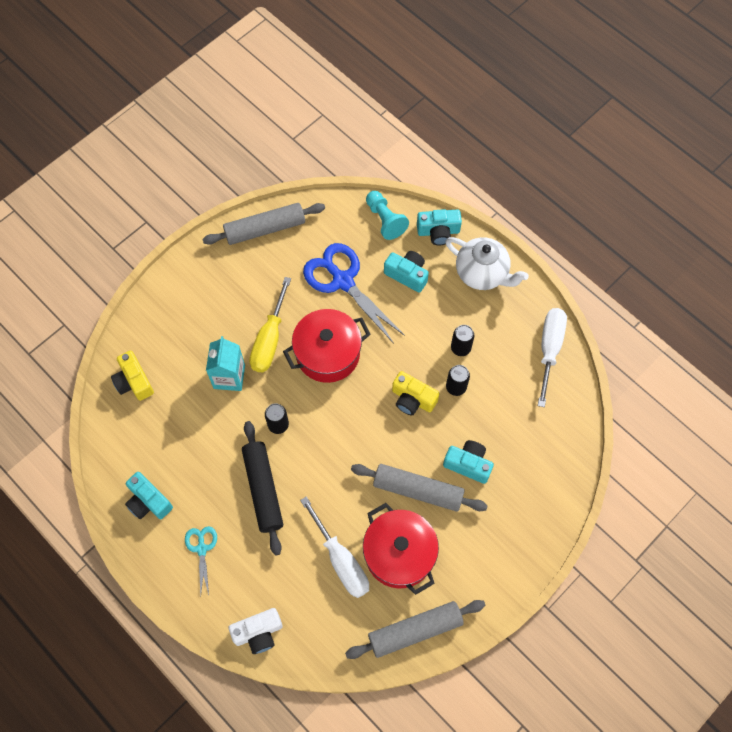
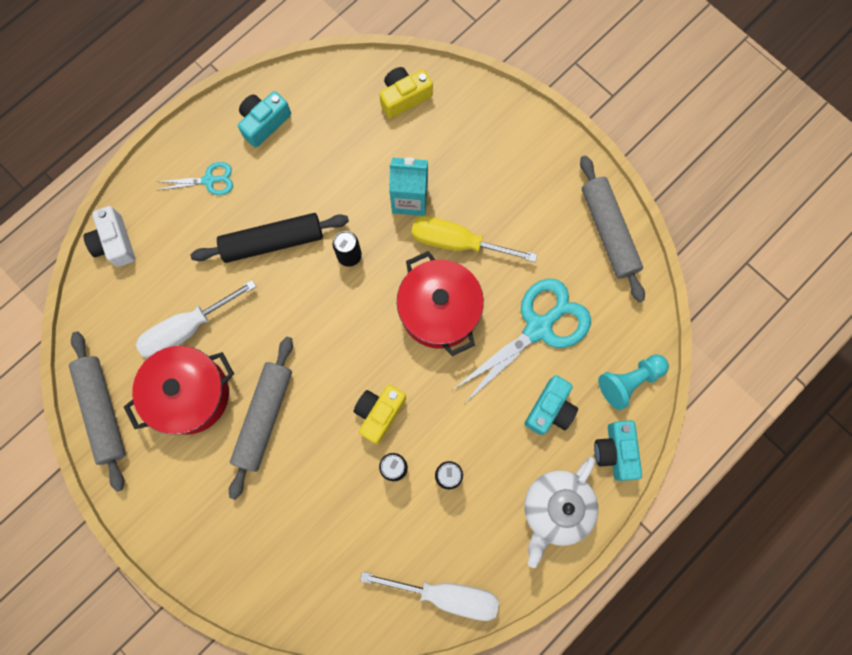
camera: 90 degrees right, 10 degrees up
(343, 281) = (539, 328): blue scissors -> turquoise scissors
(468, 464) = (294, 479): turquoise camera -> none

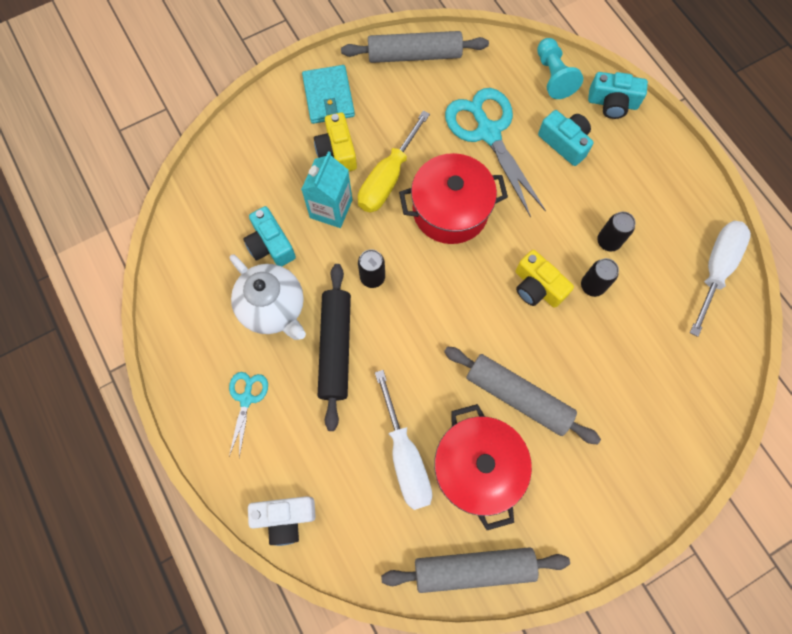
camera: 75 degrees left, 5 degrees down
(264, 123) = (201, 328): turquoise camera -> turquoise camera (270, 245)
(404, 97) = (223, 188): yellow camera -> yellow camera (337, 151)
(532, 162) = (328, 97): none -> turquoise wallet
(555, 508) = (653, 162): white teapot -> white teapot (273, 308)

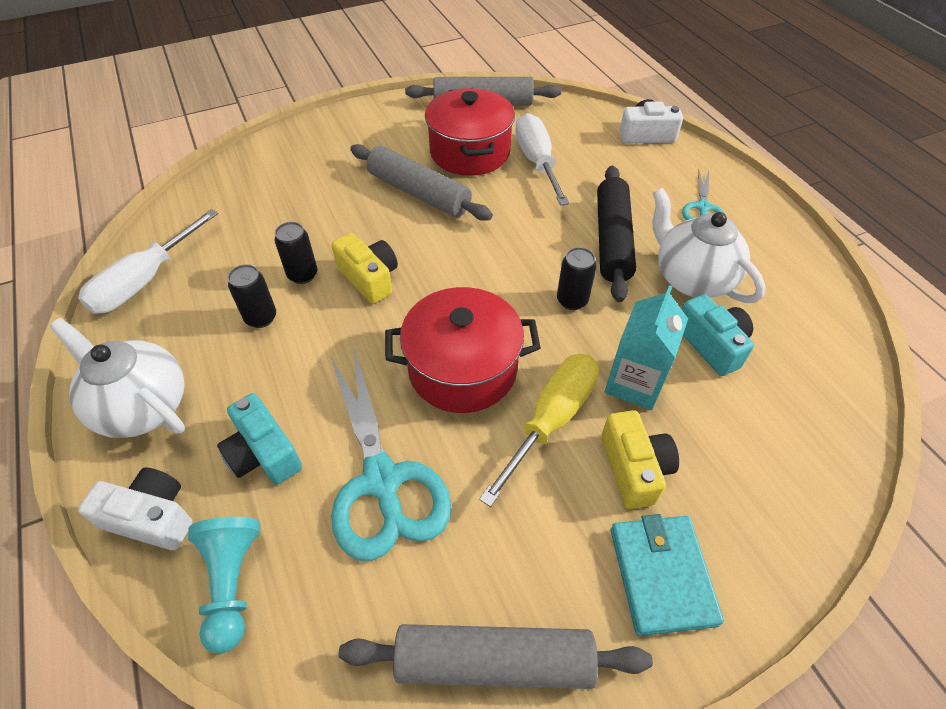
camera: 175 degrees left, 20 degrees down
(612, 103) = (152, 517): turquoise camera -> white camera
(655, 166) = (143, 407): none -> white teapot

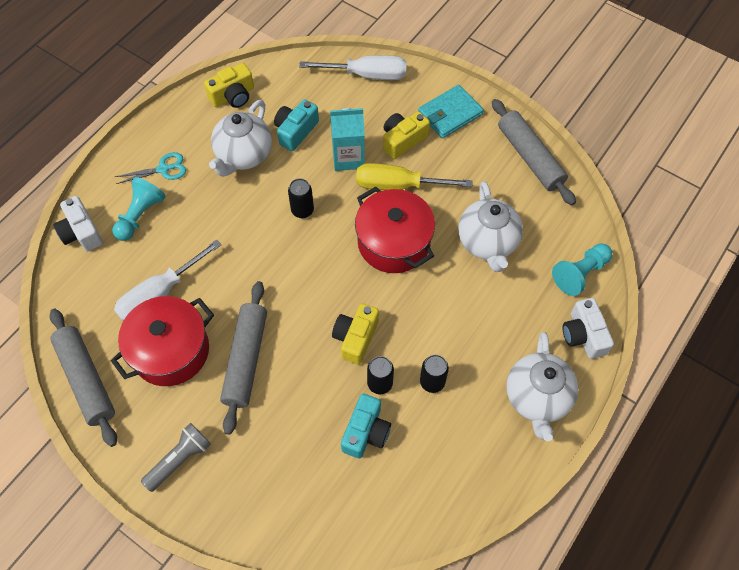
camera: 120 degrees left, 10 degrees up
(145, 281) = (454, 491): white screwdriver -> white screwdriver (367, 75)
(263, 453) = (514, 308): turquoise camera -> turquoise camera (366, 432)
(364, 130) = (180, 459): none -> grey flashlight
(382, 481) = (487, 243): turquoise scissors -> white teapot
(612, 240) = (230, 209): black rolling pin -> none
(644, 175) = (140, 215): none -> turquoise pawn
(807, 304) = (233, 96): none -> yellow camera

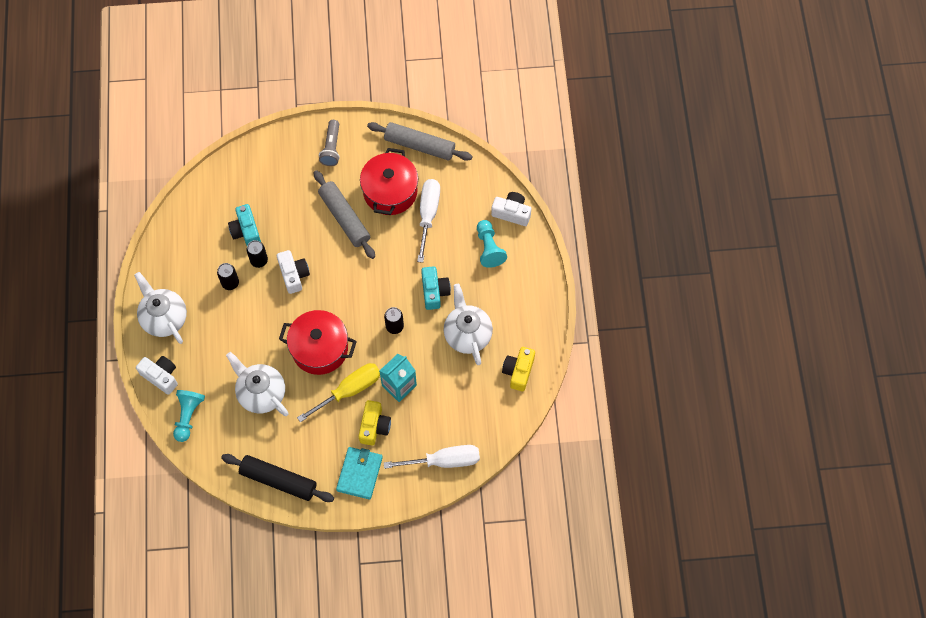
camera: 140 degrees right, 5 degrees up
(163, 169) = (507, 286): turquoise scissors -> none
(295, 131) = (451, 378): turquoise camera -> turquoise camera (434, 291)
(355, 338) = (294, 275): yellow camera -> white camera
(367, 75) = (444, 461): white screwdriver -> white screwdriver turned 150 degrees counterclockwise
(529, 157) = (278, 480): grey rolling pin -> black rolling pin

